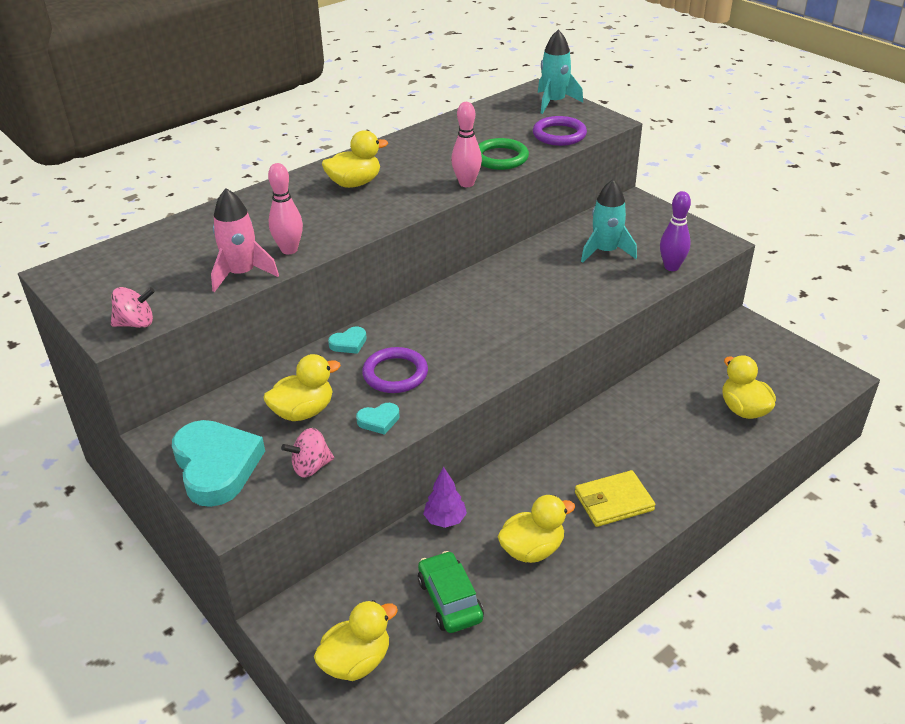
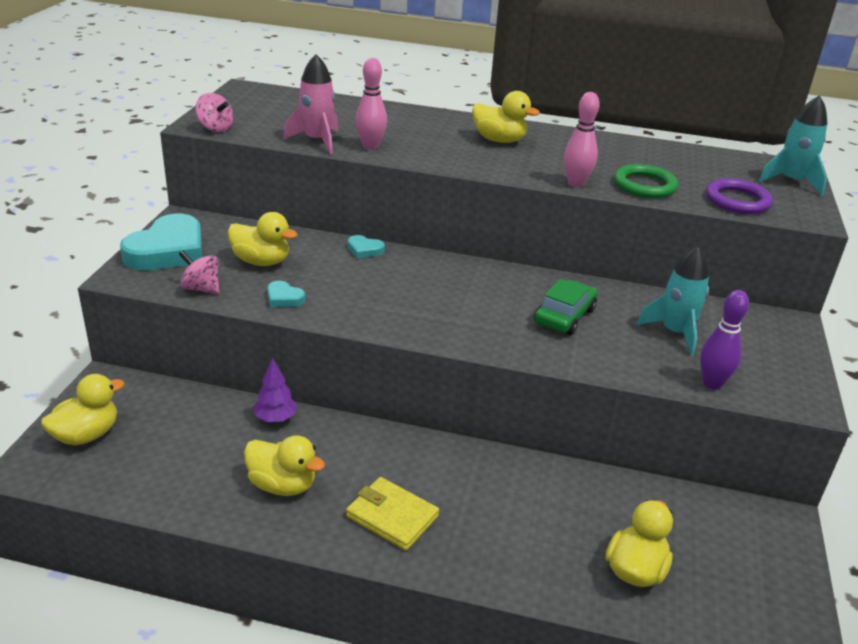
camera: 50 degrees right, 5 degrees down
(356, 661) = (86, 435): yellow duck -> yellow duck turned 60 degrees counterclockwise
(395, 374) = (350, 284): purple ring -> none
(449, 600) = (185, 458): green car -> green car (564, 316)

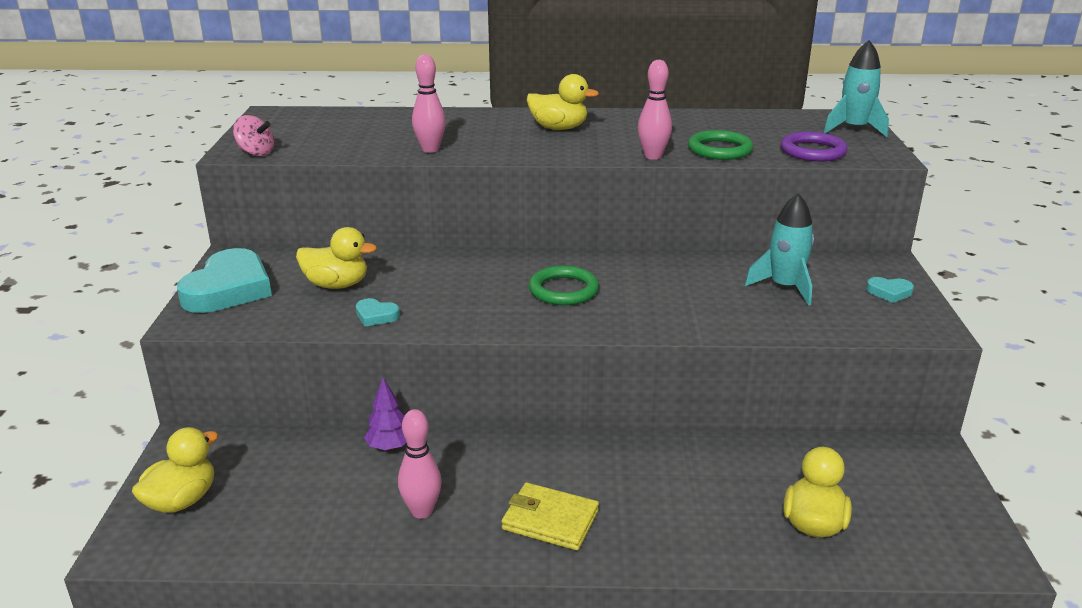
camera: 10 degrees left, 5 degrees down
(201, 288) = (281, 320): pink spinning top -> none
(282, 485) = (422, 511): yellow duck -> pink bowling pin
(317, 141) = (371, 151): pink rocket -> none
(364, 250) = (442, 258): turquoise heart -> turquoise heart (889, 292)
(462, 300) = (563, 290): none -> green ring
(564, 316) = (672, 289): green car -> none
(712, 383) = (839, 326): purple bowling pin -> none

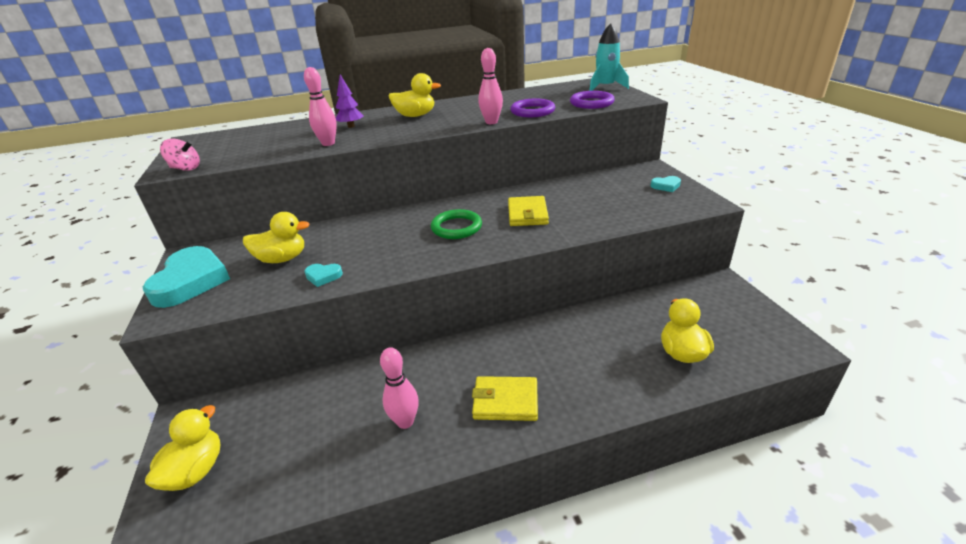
camera: 15 degrees left, 5 degrees up
(389, 447) = (360, 374): purple tree -> purple tree (351, 126)
(666, 291) = (527, 214): none -> yellow wallet
(719, 150) = (532, 111): green ring -> purple ring
(784, 287) = (601, 196): turquoise rocket -> none

